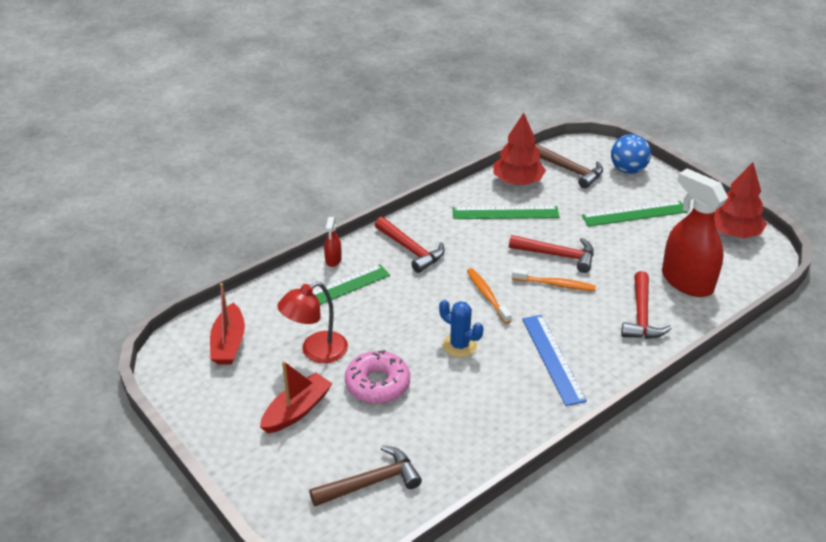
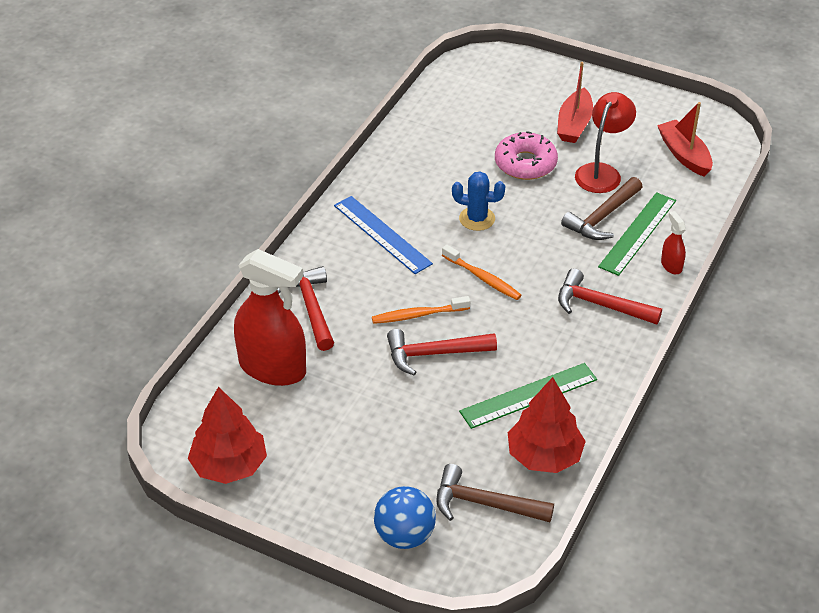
camera: 155 degrees right, 5 degrees up
(371, 482) = (475, 97): brown hammer -> brown hammer (602, 217)
(634, 214) = (367, 452): green ruler -> none

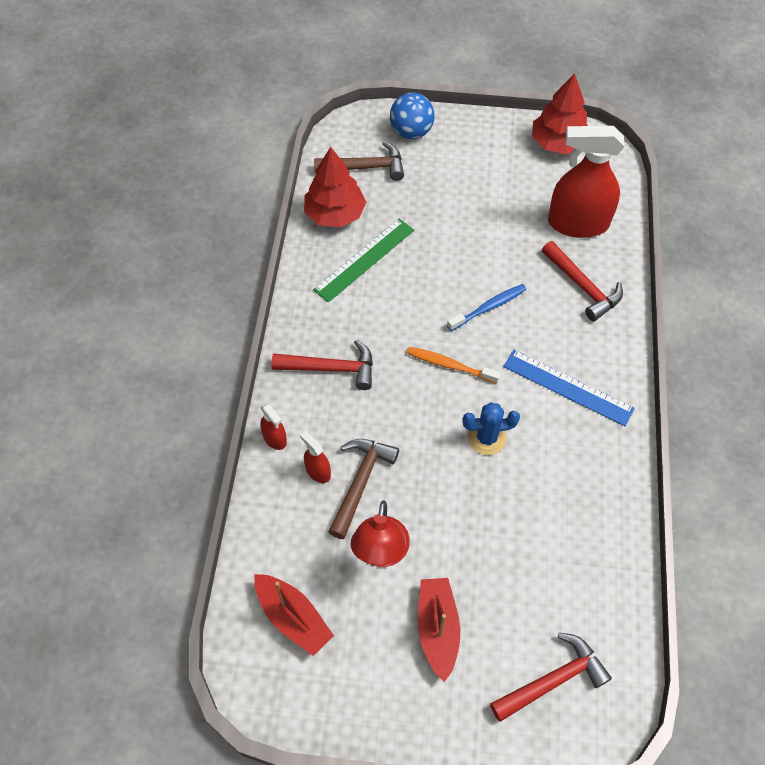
camera: 160 degrees right, 15 degrees up
(418, 315) = (488, 307): orange toothbrush -> blue toothbrush
(434, 354) = (457, 274): red hammer -> red hammer (553, 680)
(525, 163) = (469, 538): pink donut -> none
(638, 233) = (318, 471): green ruler -> red spray bottle

